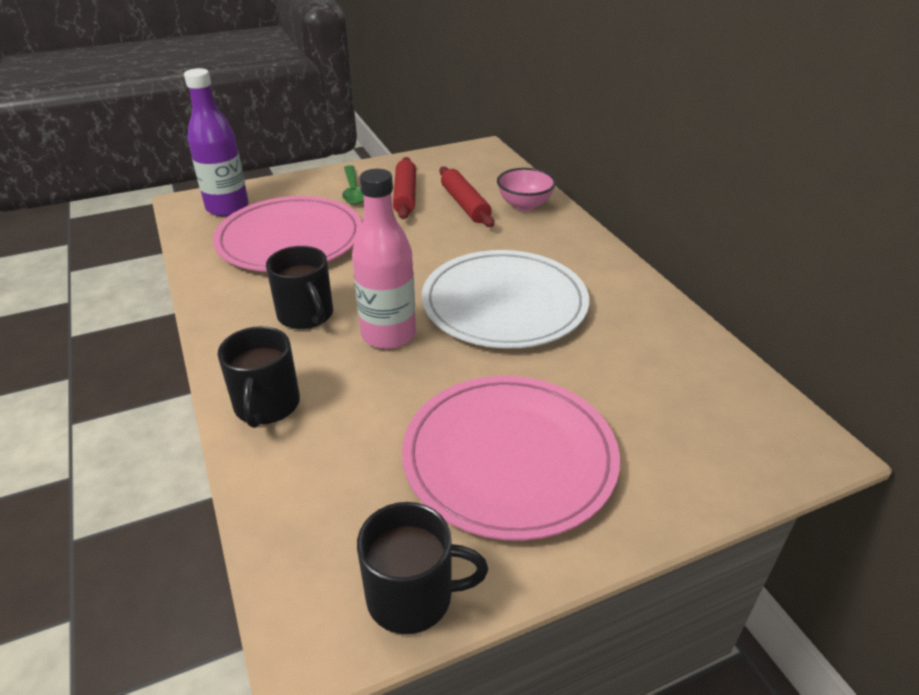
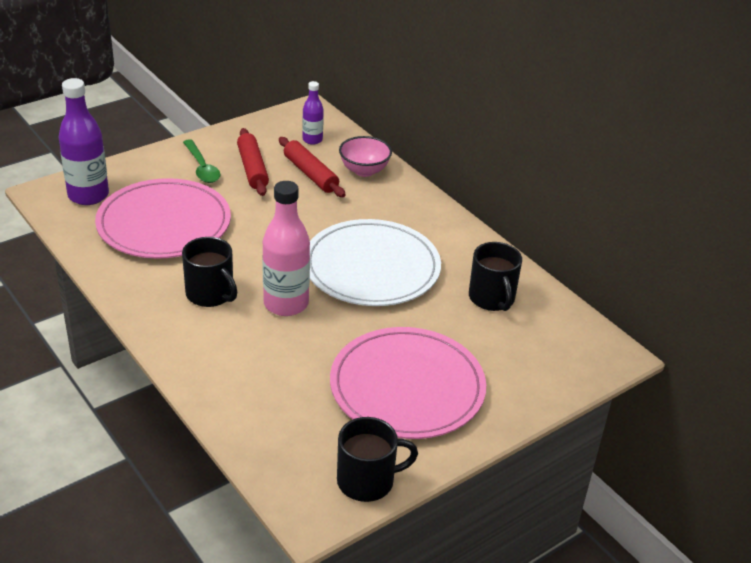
camera: 15 degrees left, 0 degrees up
(266, 405) = (212, 371): black mug -> black mug (492, 298)
(477, 174) = (312, 140): none -> purple bottle

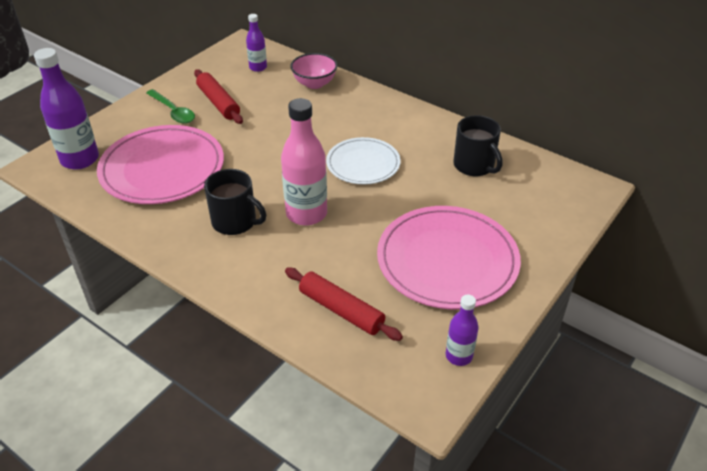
camera: 15 degrees left, 5 degrees up
(310, 174) = (271, 96): red rolling pin -> red rolling pin (341, 310)
(367, 481) = (459, 356): black mug -> purple bottle
(371, 267) = (363, 164): white plate -> white plate, size x0.60

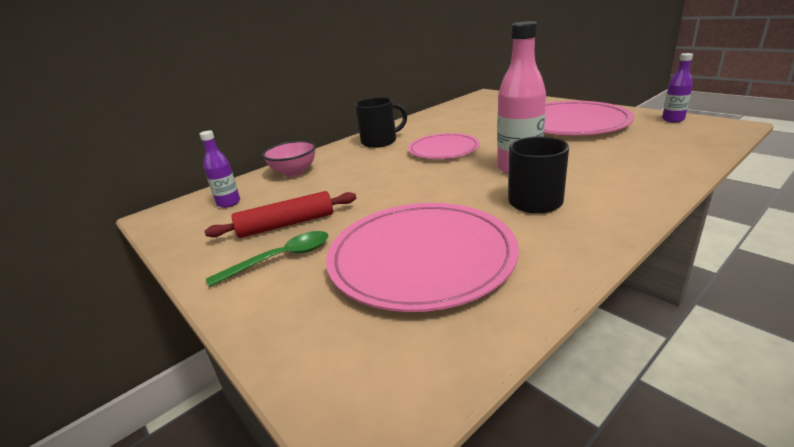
camera: 75 degrees left, 15 degrees down
(80, 159) = (366, 354): purple bottle -> none
(341, 310) = (650, 152): red rolling pin -> none
(363, 164) = (443, 149): white plate -> pink plate
(474, 165) = (456, 118): black mug -> black mug (380, 141)

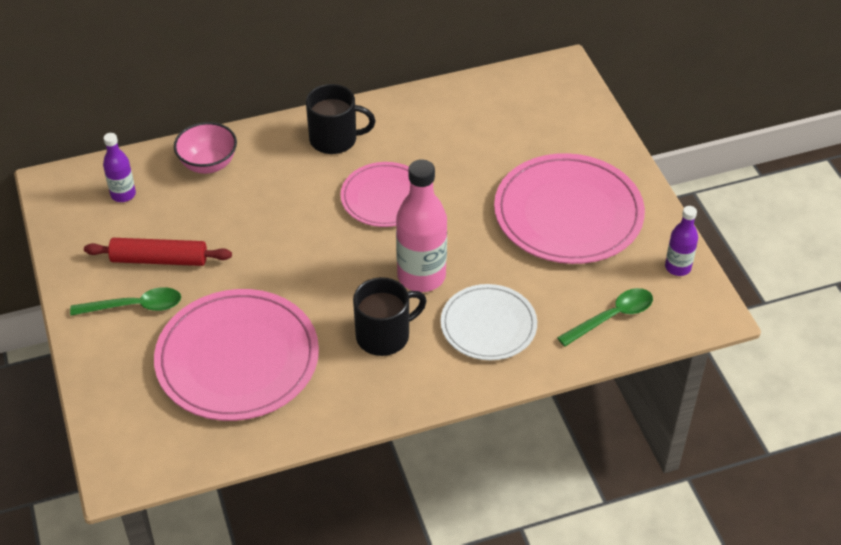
camera: 20 degrees right, 20 degrees up
(605, 172) = (488, 325): none -> white plate
(678, 144) = (612, 317): none -> green spoon

